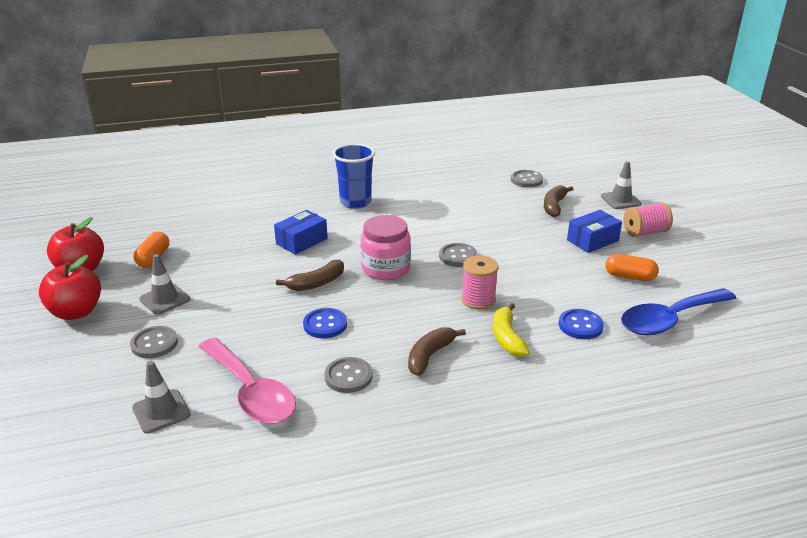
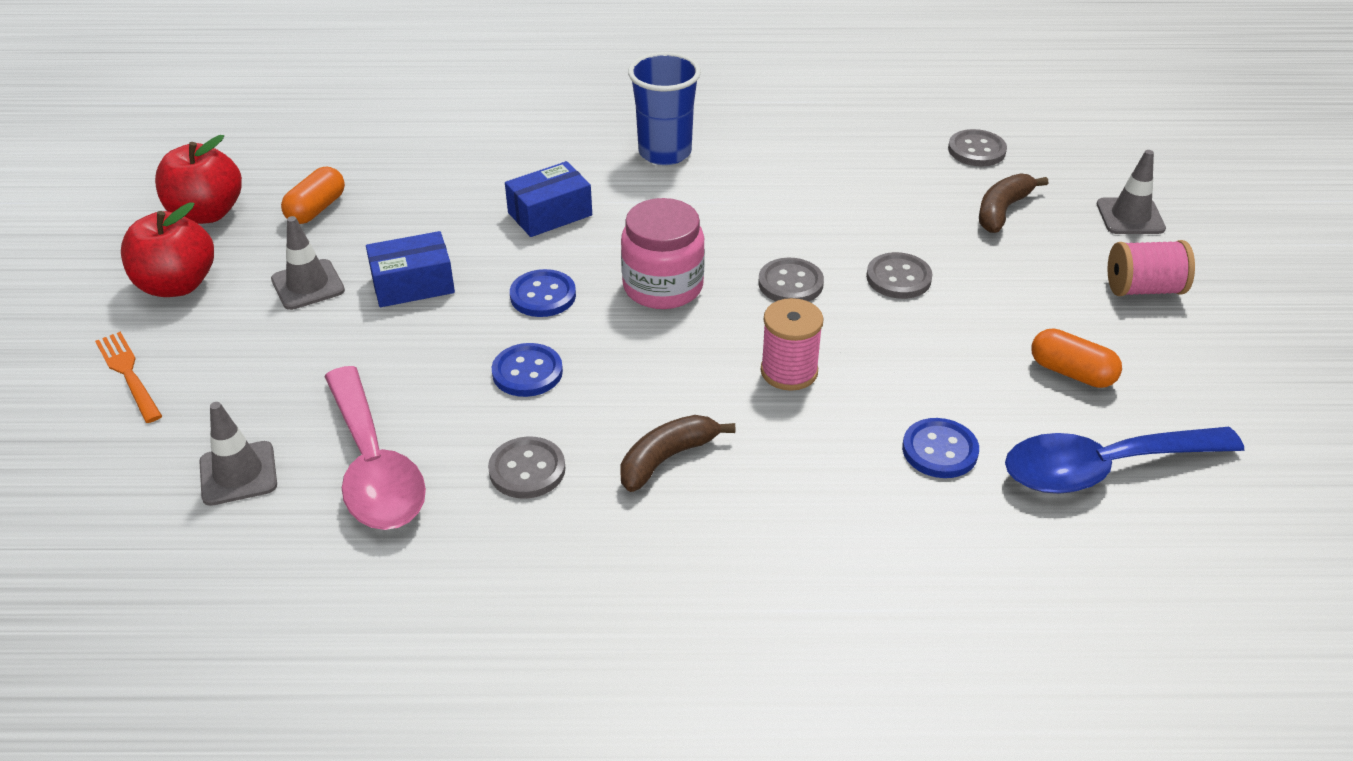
camera: 15 degrees right, 10 degrees up
(61, 367) = (128, 374): none -> orange fork
(154, 343) = (267, 359): grey button -> grey button (898, 278)
(316, 283) = (543, 295): brown banana -> blue button
(507, 338) = (805, 450): yellow banana -> none
(592, 240) = (1039, 290): blue box -> blue box (413, 284)

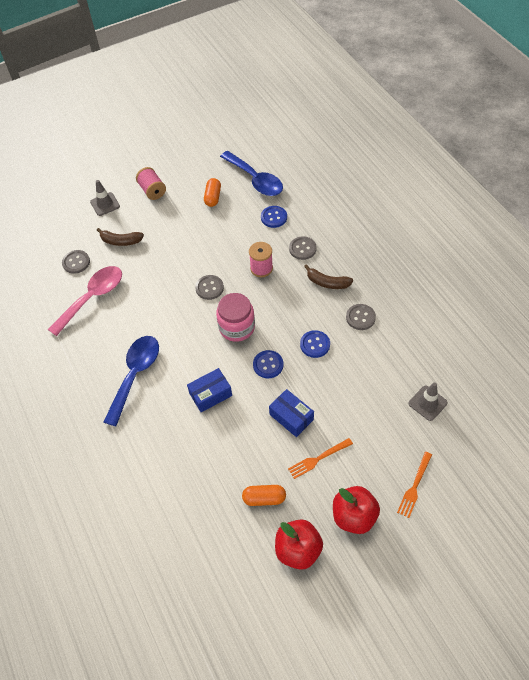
camera: 115 degrees left, 15 degrees up
(308, 285) = (318, 459): grey traffic cone -> orange fork
(374, 467) = (393, 362): pink spoon -> pink spoon (92, 298)
(550, 214) = (210, 394): blue box -> blue box turned 60 degrees counterclockwise
(665, 152) = (135, 375): blue cup -> blue spoon
(898, 278) = (186, 257): grey button -> grey button (302, 249)

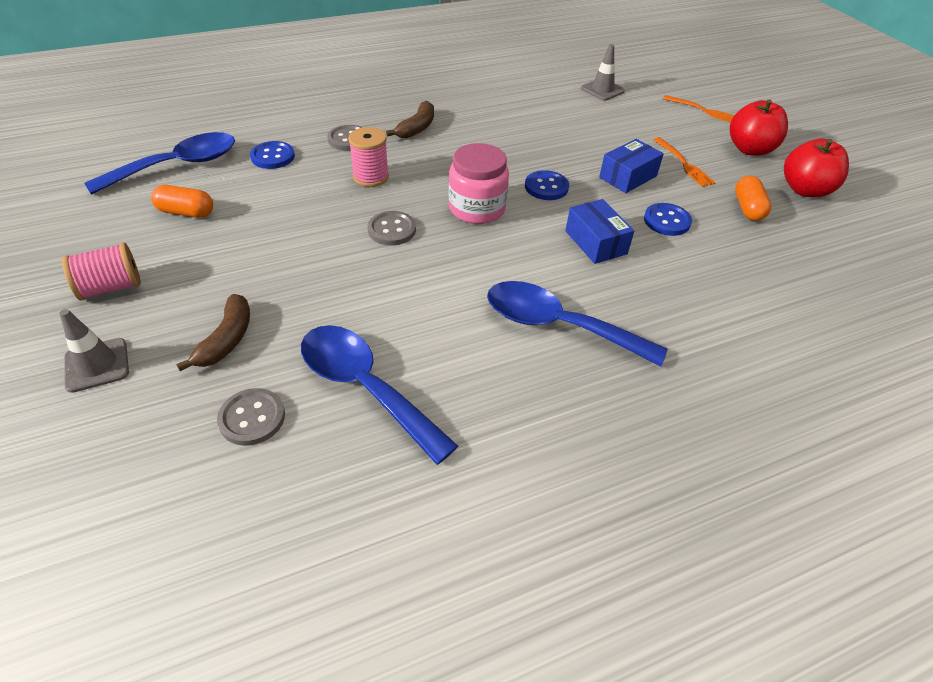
camera: 90 degrees left, 10 degrees down
(92, 298) = (365, 387): pink spoon -> blue spoon
(315, 344) = (517, 148): blue button -> blue button (666, 221)
(360, 317) = (480, 112): grey button -> none

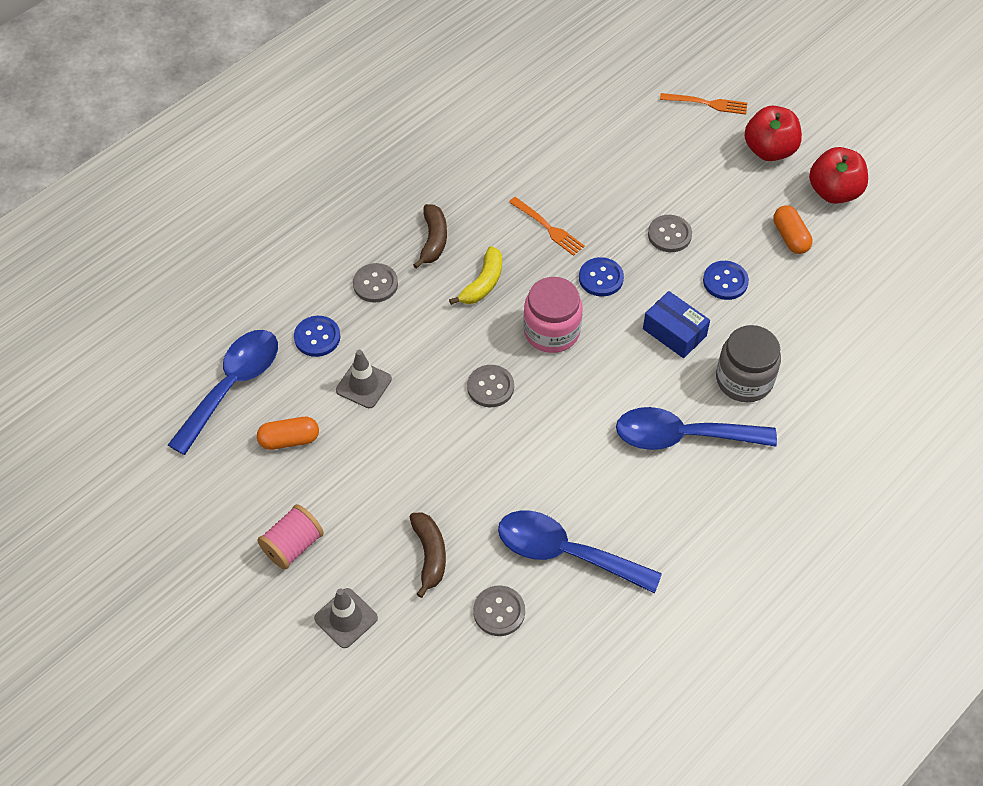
camera: 20 degrees left, 10 degrees up
(371, 177) = (430, 328): pink spool -> none
(438, 162) = (483, 283): none -> yellow banana
(602, 90) = (592, 106): grey traffic cone -> grey traffic cone (363, 384)
(628, 177) = (669, 235): blue box -> grey button
(651, 299) = (744, 379): none -> grey jar
(684, 164) = (714, 196): orange fork -> orange fork (548, 228)

